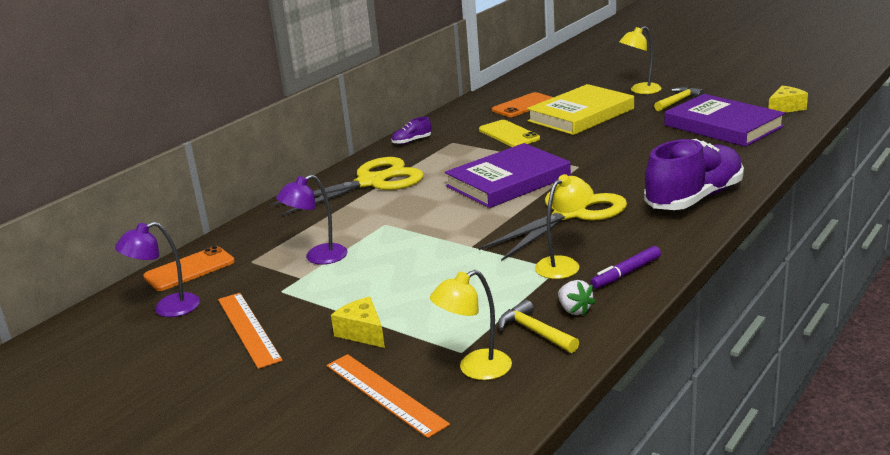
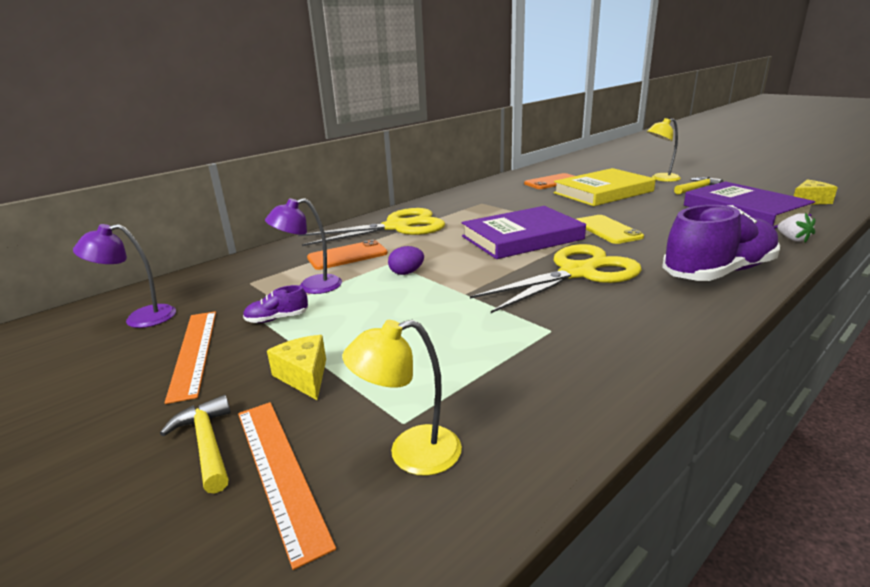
camera: 10 degrees right, 0 degrees up
(189, 269) = (192, 283): orange phone -> orange phone (347, 255)
(406, 232) = (406, 273): none -> purple egg
(412, 141) = (447, 200): purple shoe -> purple shoe (277, 319)
(509, 134) = (534, 201): yellow phone -> yellow phone (607, 230)
(534, 331) = (504, 409): yellow hammer -> yellow hammer (207, 444)
(564, 264) = (560, 326): yellow lamp -> none
(574, 310) = (562, 386): white strawberry -> white strawberry (792, 239)
(626, 273) = (634, 347): purple marker -> none

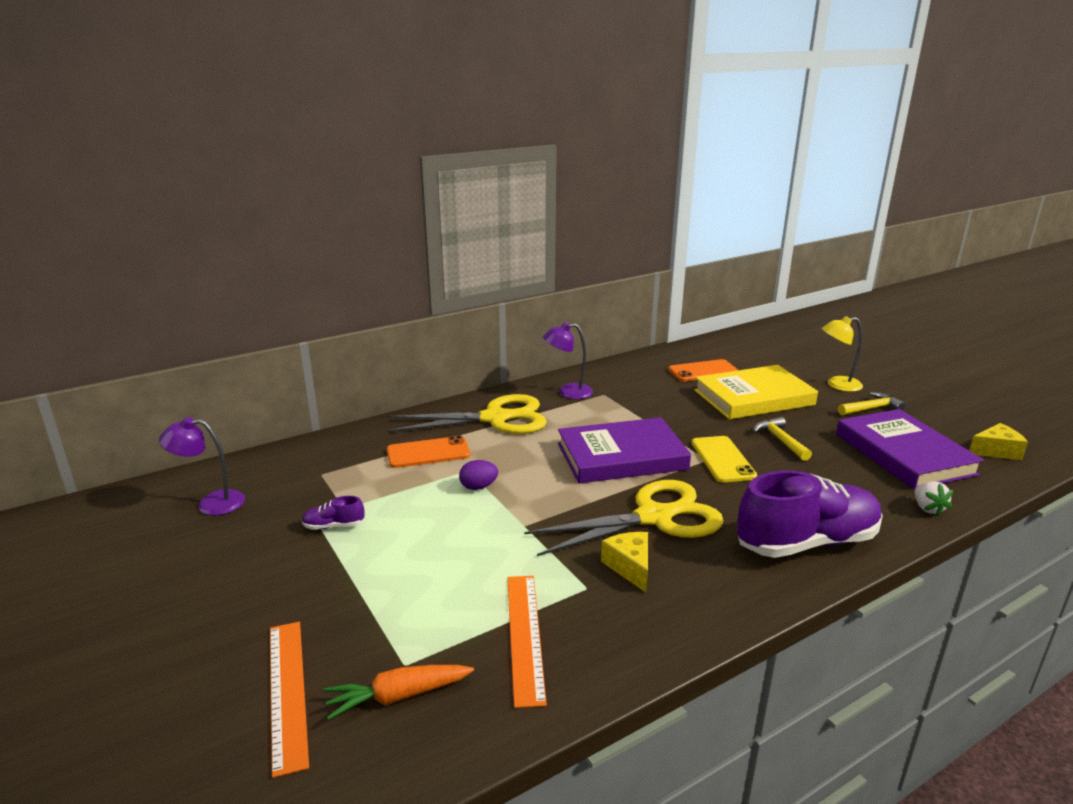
camera: 10 degrees right, 0 degrees up
(194, 352) = (250, 553): orange ruler -> orange ruler (525, 635)
(207, 444) = (237, 653): yellow hammer -> yellow hammer (780, 440)
(304, 376) = (337, 598): yellow cheese -> yellow cheese (630, 567)
(311, 286) = (378, 490): purple lamp -> purple lamp (568, 392)
(410, 453) = (398, 696): yellow lamp -> orange carrot

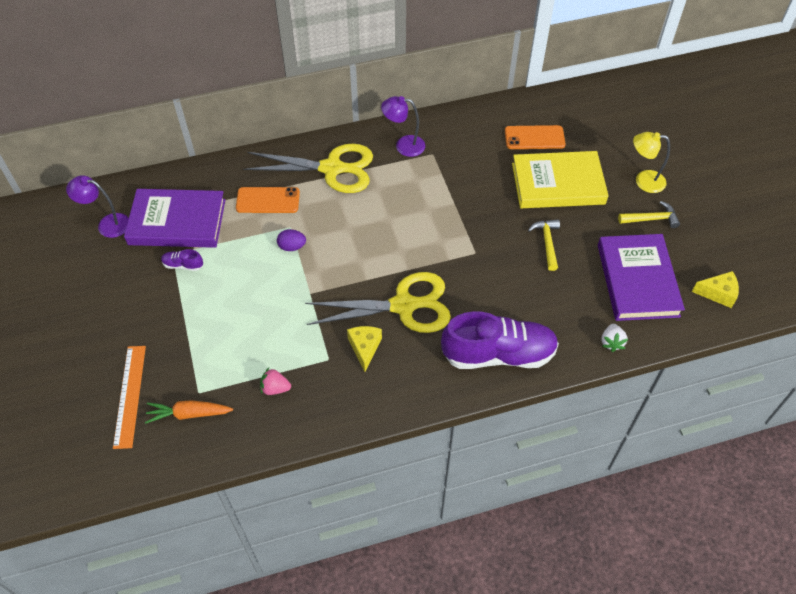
camera: 15 degrees right, 30 degrees up
(525, 635) = (275, 388): orange ruler -> pink strawberry
(621, 456) = (411, 235): purple book -> purple book (177, 222)
(722, 459) = (487, 255): yellow phone -> none

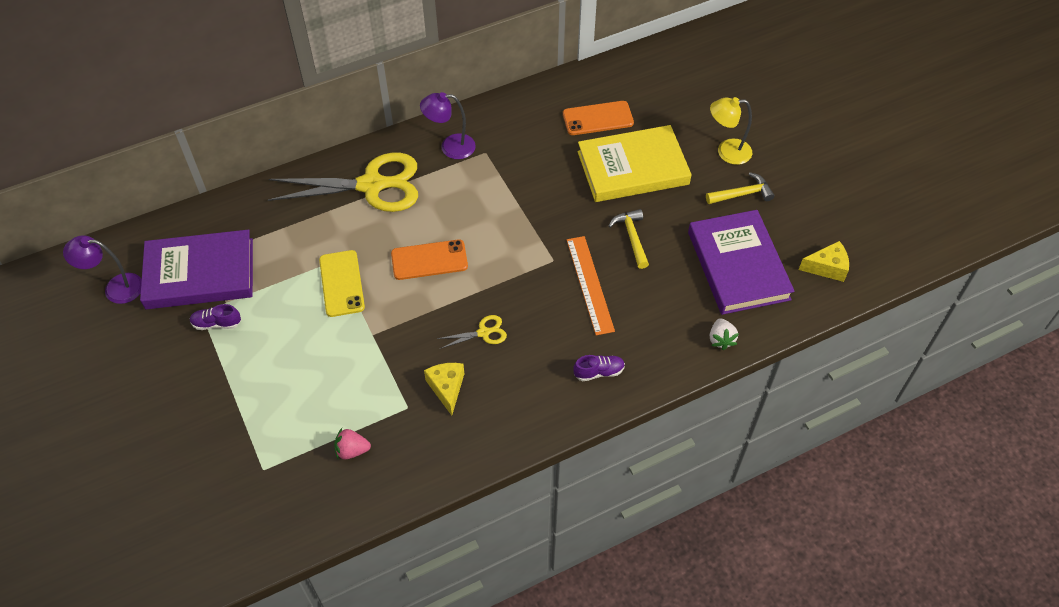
camera: 10 degrees left, 0 degrees up
(129, 395) = (182, 486): orange ruler -> orange ruler (589, 284)
(189, 414) = (256, 496): orange carrot -> none
(268, 200) = (303, 233): orange phone -> orange phone (429, 260)
(292, 247) = (341, 283): purple egg -> yellow phone
(405, 305) = (484, 332): yellow scissors -> yellow scissors, size x0.42
(498, 354) = (599, 372): purple shoe -> purple shoe, size x0.40

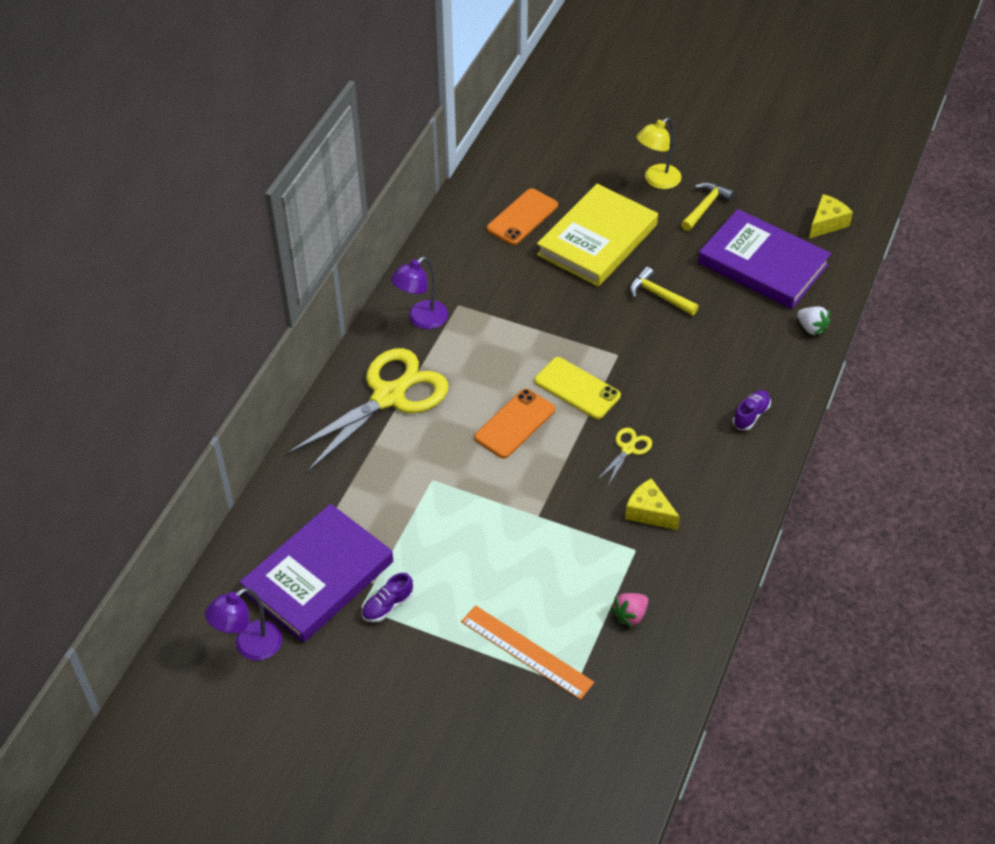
camera: 40 degrees left, 5 degrees down
(341, 283) = (461, 494): yellow phone -> yellow phone (577, 388)
(589, 284) = (668, 354): orange ruler -> orange ruler (526, 652)

